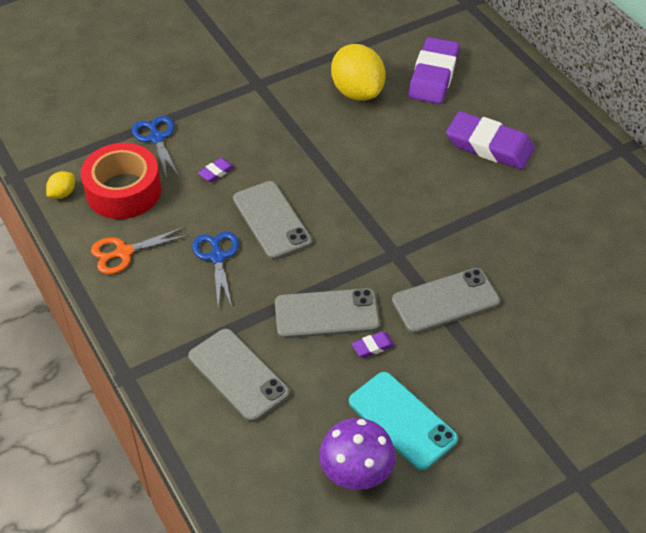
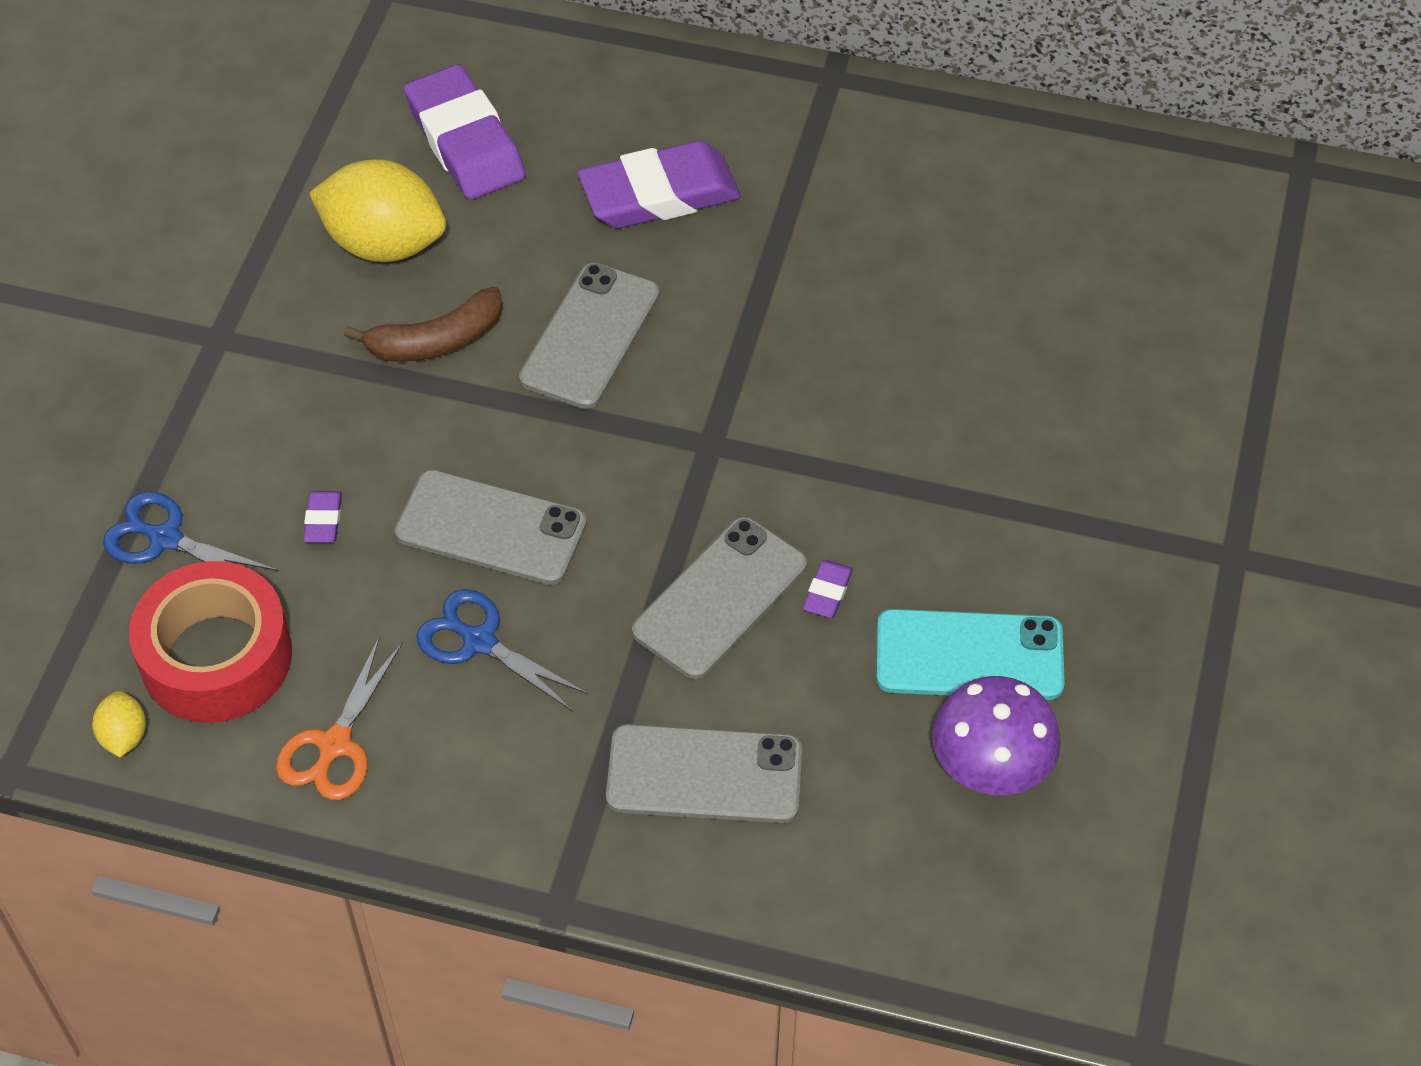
camera: 45 degrees left, 5 degrees up
(334, 139) = (436, 341): none -> brown banana
(445, 301) = (847, 458): grey phone -> grey phone (590, 336)

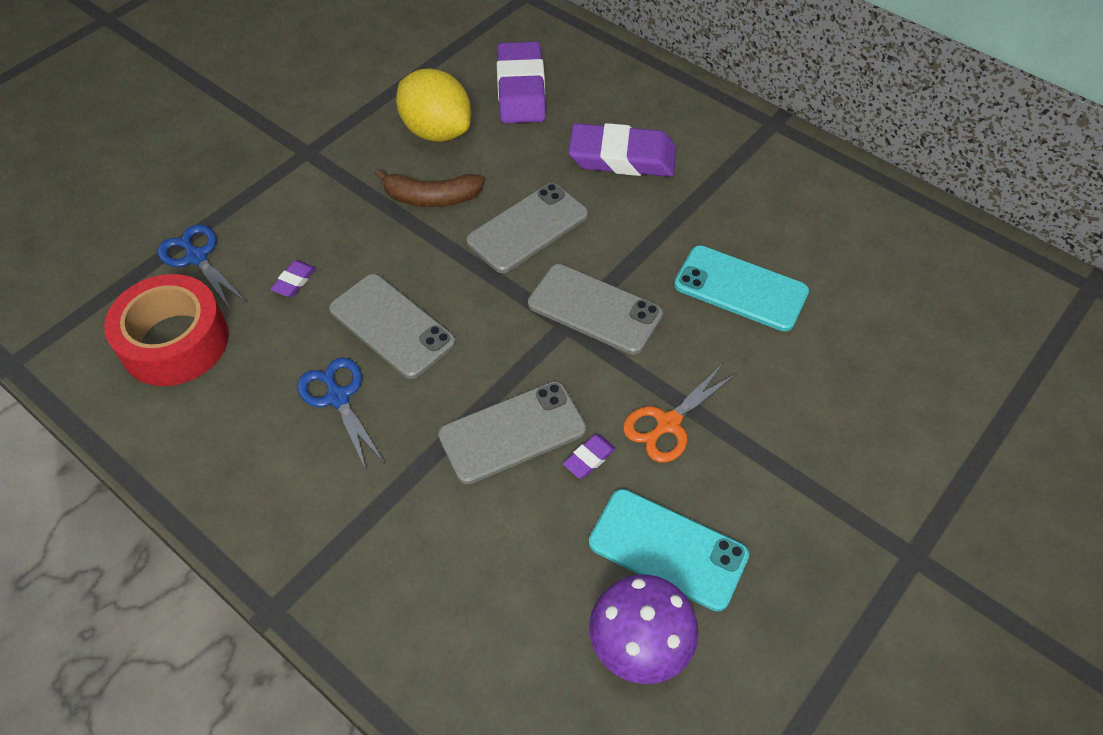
camera: 25 degrees right, 0 degrees up
(124, 736) = (88, 370): yellow lemon -> none
(335, 745) = (205, 429): orange scissors -> orange scissors (668, 423)
(704, 775) = (428, 557): grey phone -> grey phone (594, 309)
(899, 318) = (740, 288): none -> turquoise phone

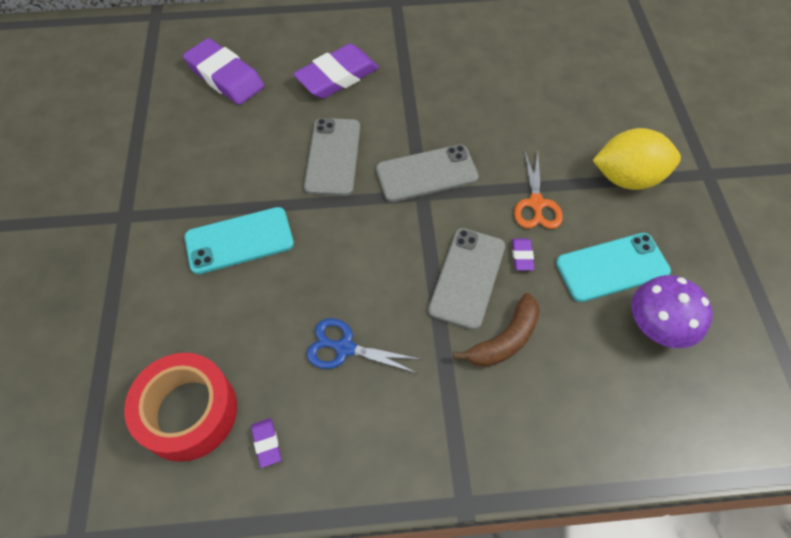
camera: 45 degrees left, 5 degrees up
(197, 257) = (131, 346): blue scissors -> none
(294, 281) = (224, 303): purple eraser -> purple eraser (267, 443)
(392, 326) = (323, 278): grey phone -> none
(431, 197) = (250, 182): brown banana -> brown banana (504, 339)
(436, 131) = (201, 139): yellow lemon -> yellow lemon (627, 178)
(740, 288) = (485, 104): turquoise phone -> turquoise phone (239, 240)

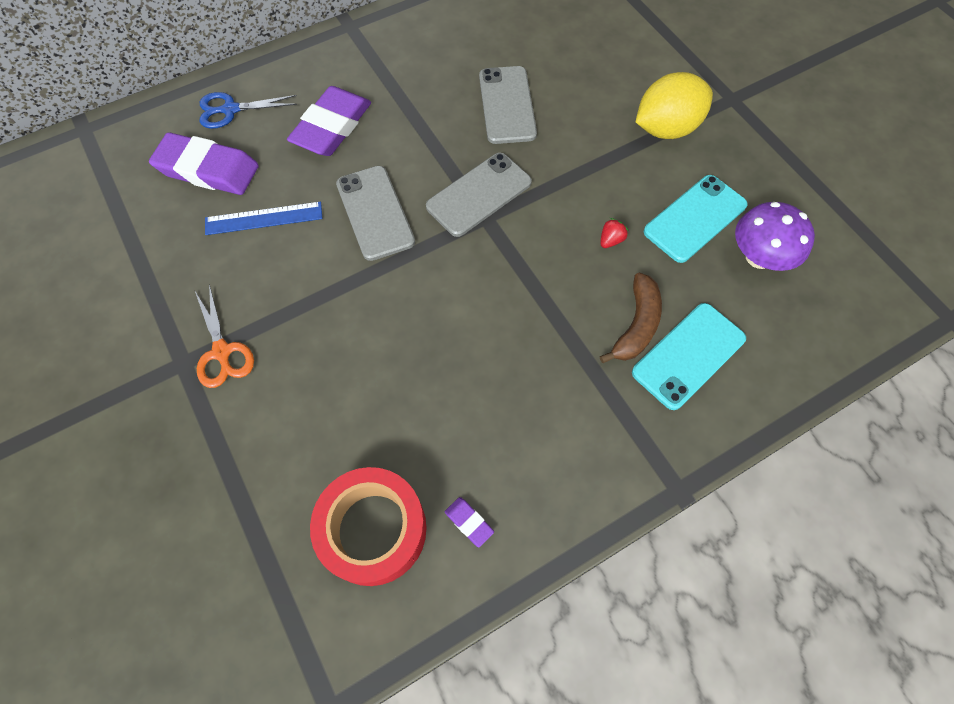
camera: 25 degrees left, 5 degrees up
(239, 240) = (326, 337): turquoise phone -> turquoise phone (688, 355)
(245, 129) = (264, 218): none -> blue ruler
(345, 348) = (493, 398): blue scissors -> blue scissors (231, 110)
(467, 278) = (572, 281): grey phone -> grey phone (507, 105)
(522, 256) = (611, 240): purple eraser -> red strawberry
(536, 203) = (597, 184): orange scissors -> orange scissors (222, 352)

